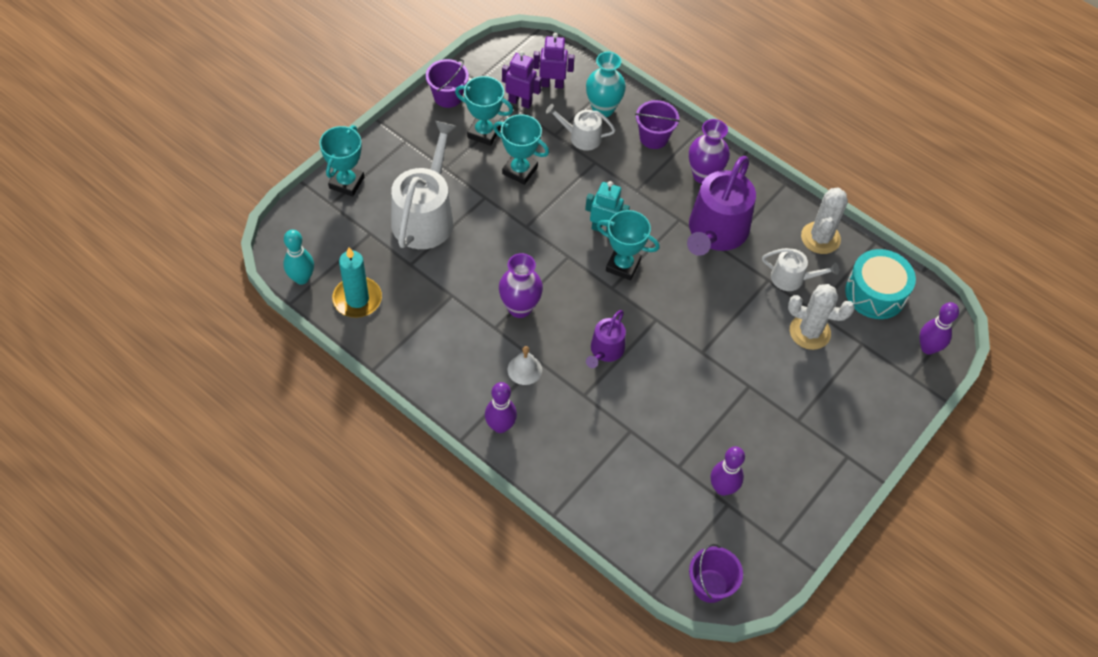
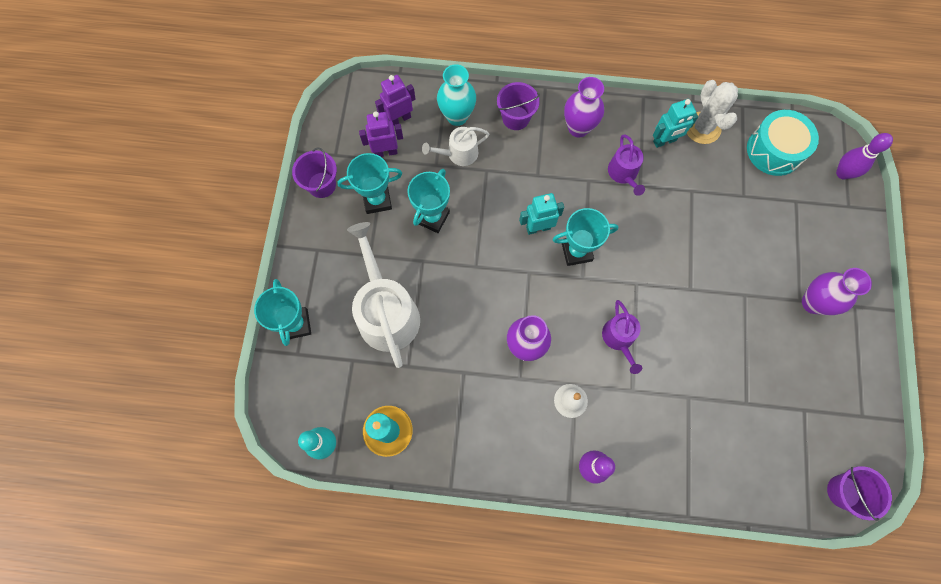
camera: 30 degrees left, 15 degrees up
(519, 171) = (432, 217): turquoise trophy -> turquoise trophy turned 60 degrees counterclockwise
(715, 232) = (623, 174): purple watering can -> purple watering can, size x0.53
(722, 488) = (791, 399): purple bowling pin -> none
(775, 228) = (664, 141): none -> turquoise robot
(792, 278) = (707, 178): white watering can -> none
(808, 429) = (813, 303): none -> purple vase
(809, 332) = (753, 216): white cactus -> none

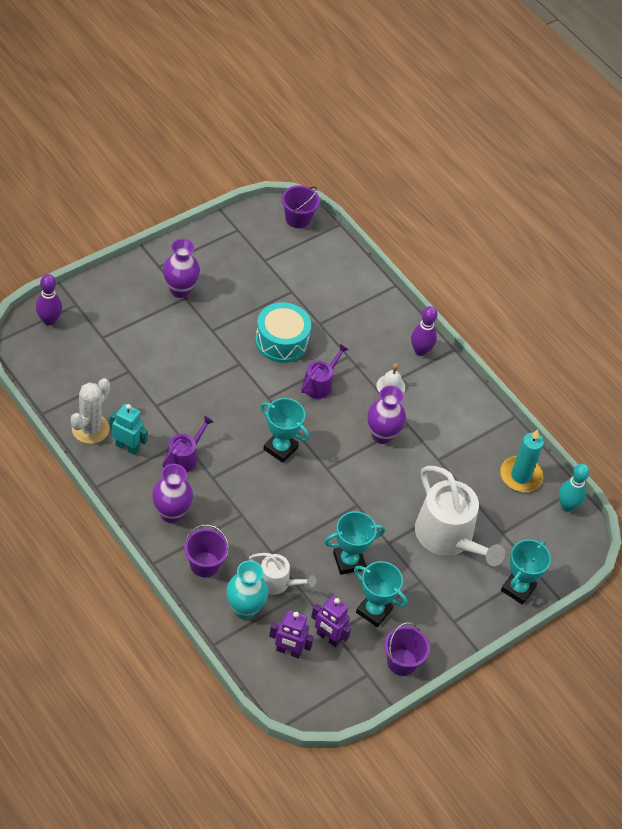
camera: 140 degrees left, 20 degrees down
(386, 312) = (448, 537): white watering can -> white watering can turned 60 degrees counterclockwise
(538, 228) = (286, 485): turquoise robot -> none
(774, 150) = (68, 372): turquoise drum -> turquoise drum (281, 341)

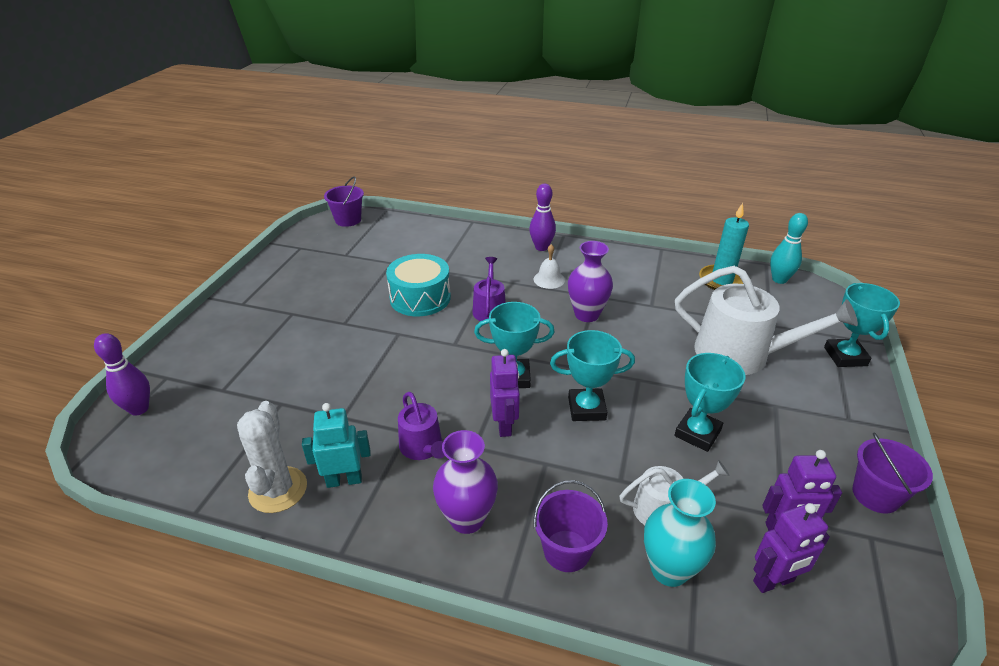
camera: 30 degrees left, 15 degrees down
(180, 290) = (281, 310): purple vase -> none
(184, 457) = (423, 447): purple watering can -> purple watering can turned 150 degrees clockwise
(242, 476) = (504, 425): none -> purple robot
(374, 611) = (781, 463): turquoise trophy -> turquoise trophy (586, 408)

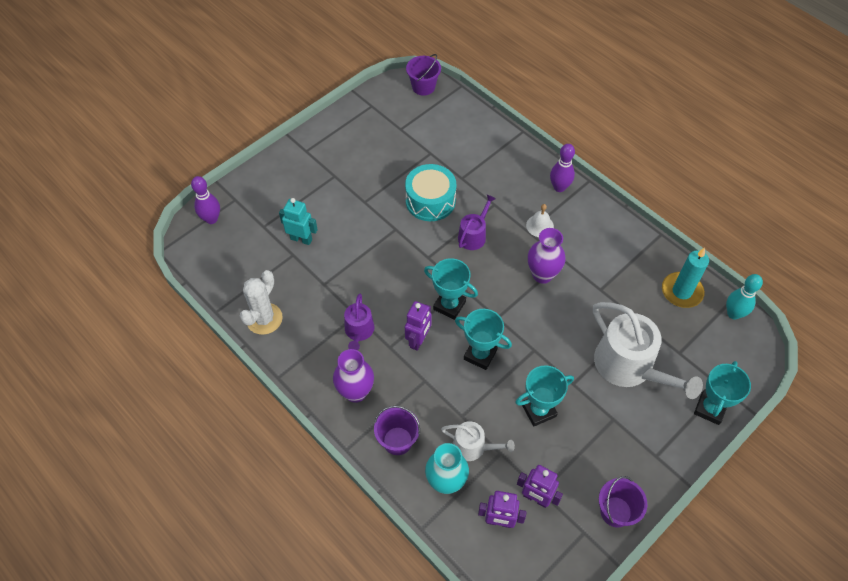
camera: 30 degrees right, 20 degrees up
(344, 480) = (302, 331): turquoise robot -> turquoise robot (301, 239)

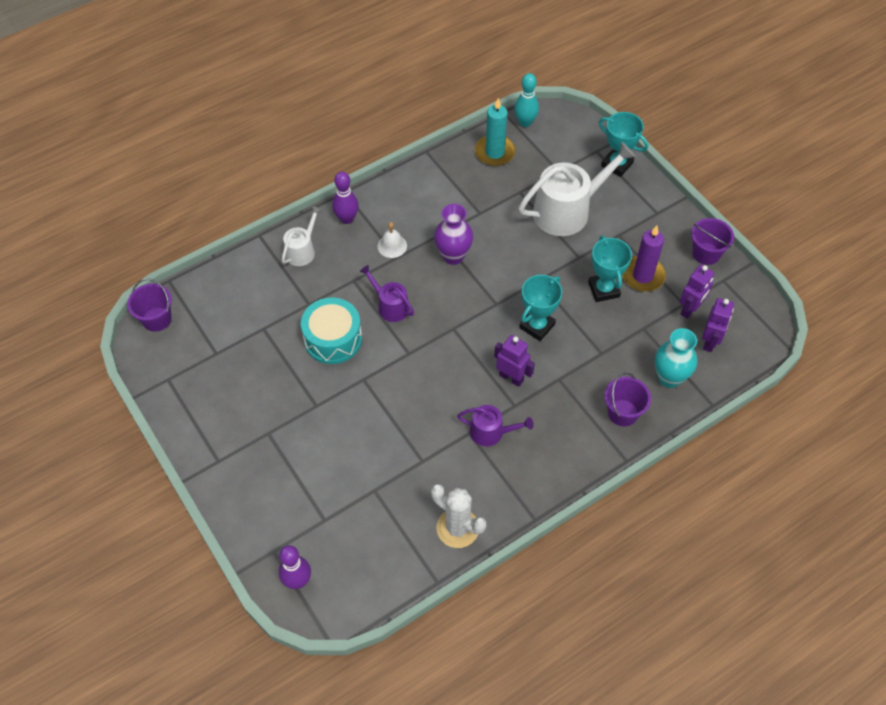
camera: 80 degrees left, 0 degrees up
(301, 239) = (354, 478): turquoise robot -> none
(356, 392) = (564, 444): purple vase -> none
(449, 305) = (474, 343): turquoise trophy -> none
(473, 447) = (635, 349): white watering can -> white watering can (302, 250)
(566, 447) = (643, 276): none -> purple candle

